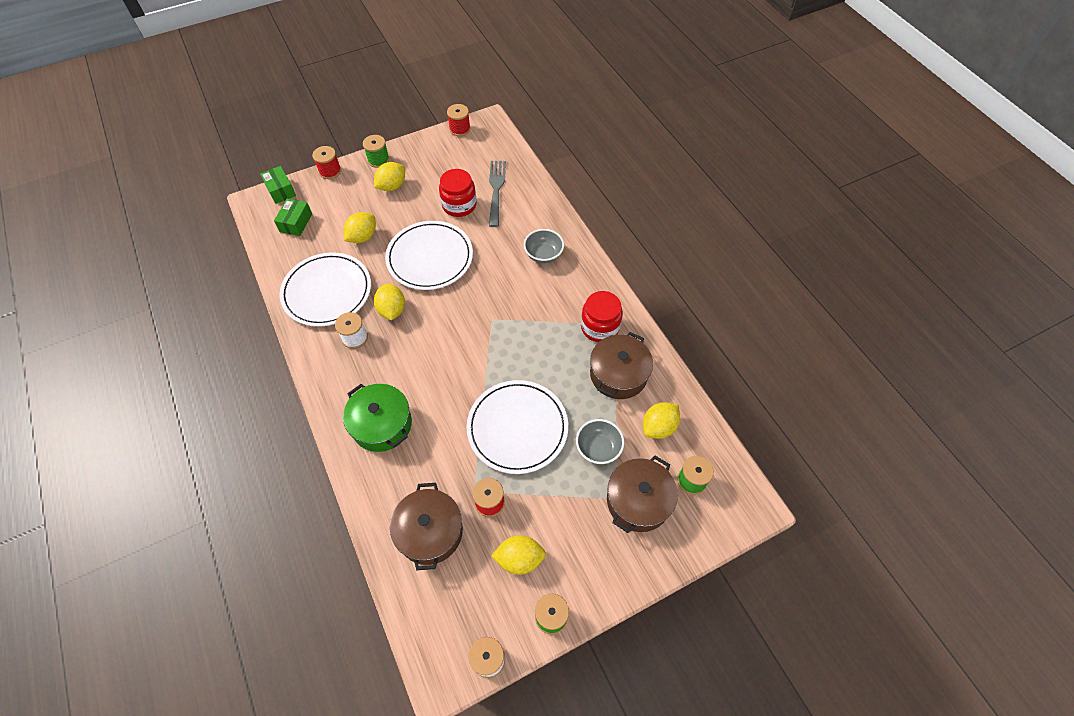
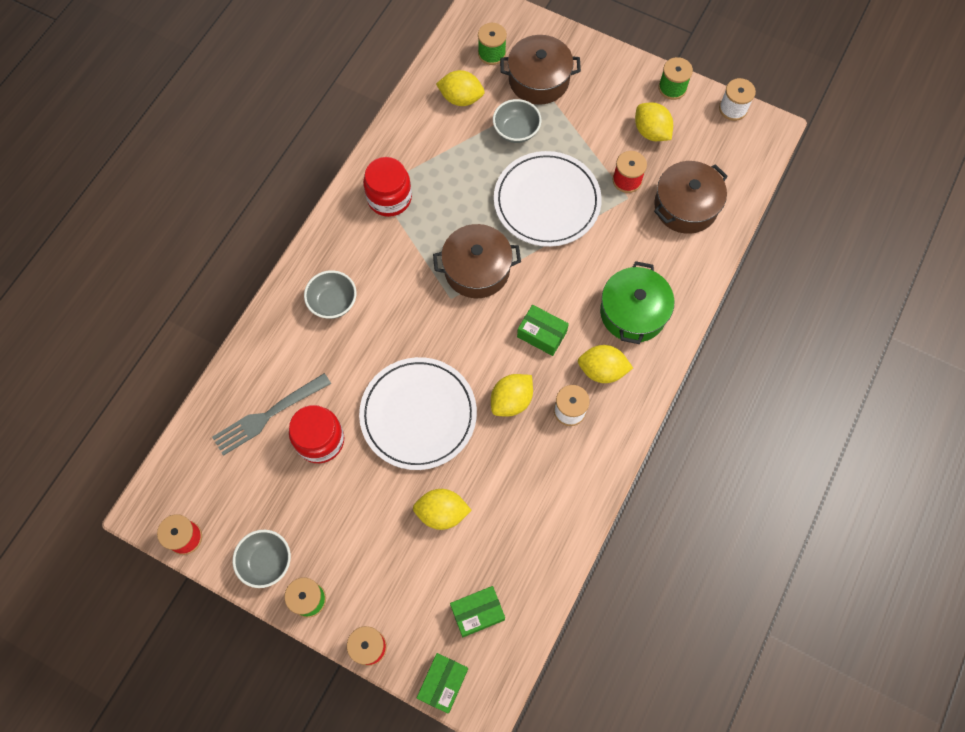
camera: 125 degrees left, 10 degrees up
(327, 291) = (540, 487): white plate -> none
(392, 186) = (342, 544): yellow lemon -> yellow lemon (602, 370)
(415, 153) = (266, 561): none -> grey bowl
(419, 355) = (541, 334): none -> green box
(618, 374) = (431, 155): brown pot -> brown pot (477, 269)

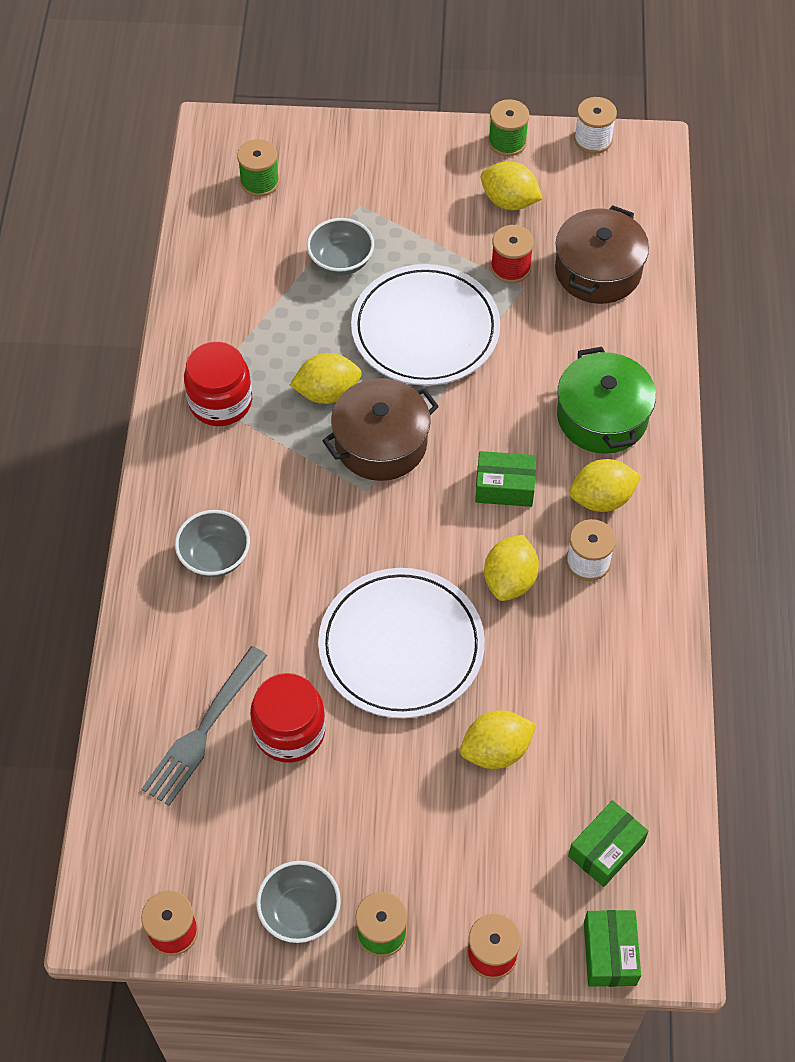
camera: 25 degrees left, 10 degrees down
(461, 98) = (249, 249): yellow lemon -> yellow lemon (327, 392)
(538, 80) = (337, 191): brown pot -> none

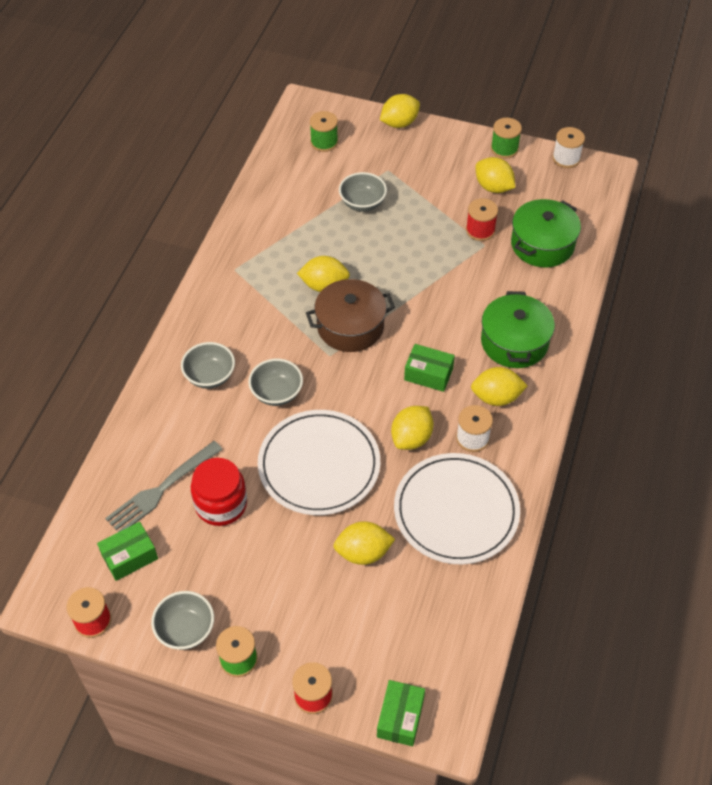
camera: 15 degrees right, 5 degrees down
(220, 402) = (249, 276): red jar -> none
(313, 559) = (277, 393): none -> grey bowl
(354, 132) = (399, 123): none -> yellow lemon
(425, 329) = (406, 258): white plate -> white plate (456, 511)
(598, 271) = (542, 244): brown pot -> green pot
(606, 849) = (421, 642): green box -> green box (130, 557)

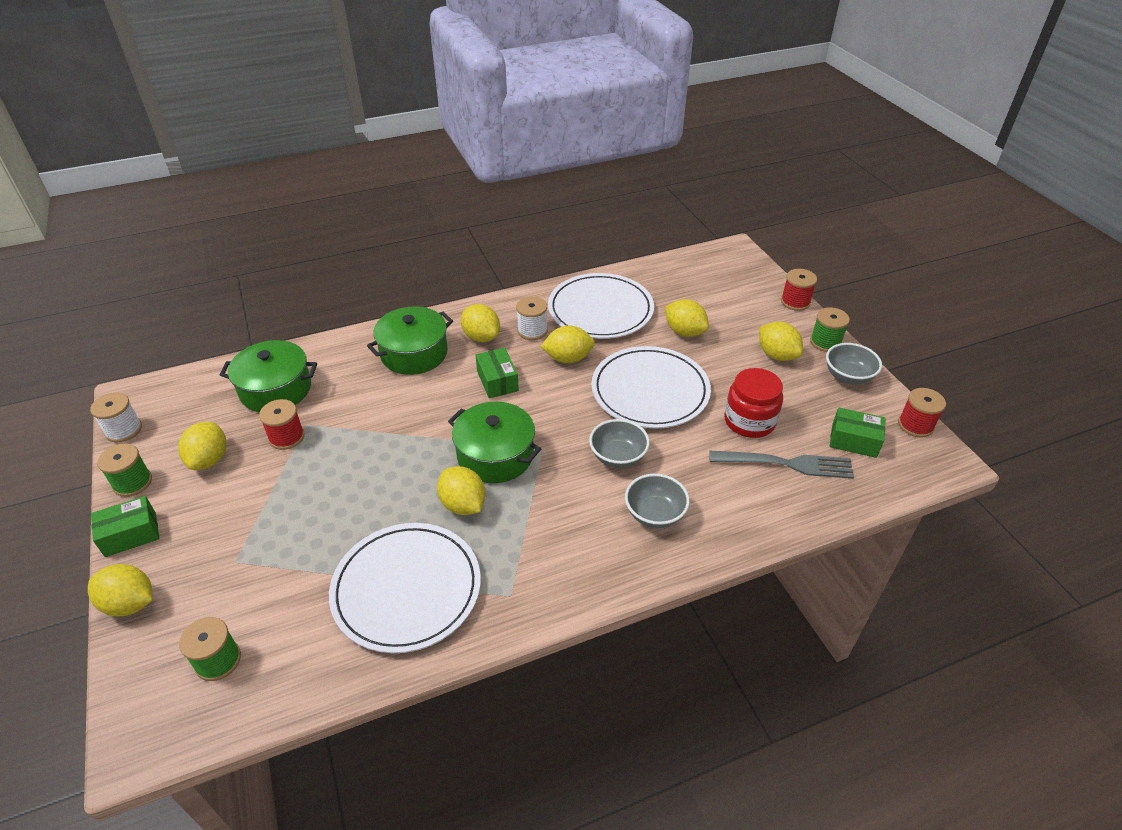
camera: 130 degrees left, 10 degrees down
(264, 599) = (777, 355): none -> yellow lemon
(288, 229) = (407, 589): none -> white plate
(350, 326) = (495, 455): brown pot -> green pot
(362, 203) = (312, 549): grey bowl -> none
(400, 717) = (755, 267): green box -> green box (131, 534)

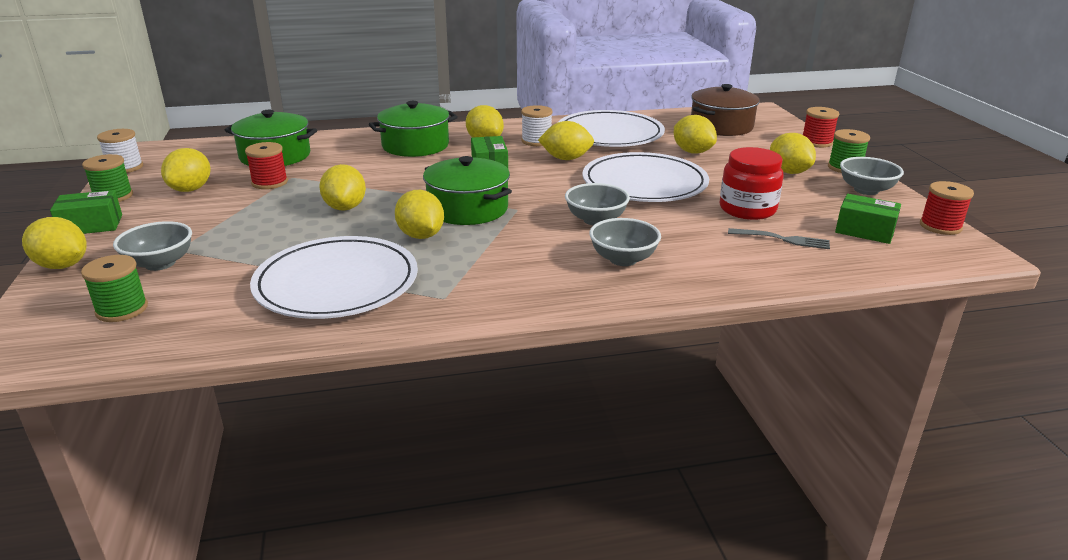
camera: 10 degrees right, 15 degrees down
(226, 585) = (160, 263): none -> grey bowl
(376, 469) = (345, 207): none -> yellow lemon
(704, 284) = (721, 126): none -> brown pot
(786, 464) = (782, 239): grey fork -> grey fork, size x0.62

